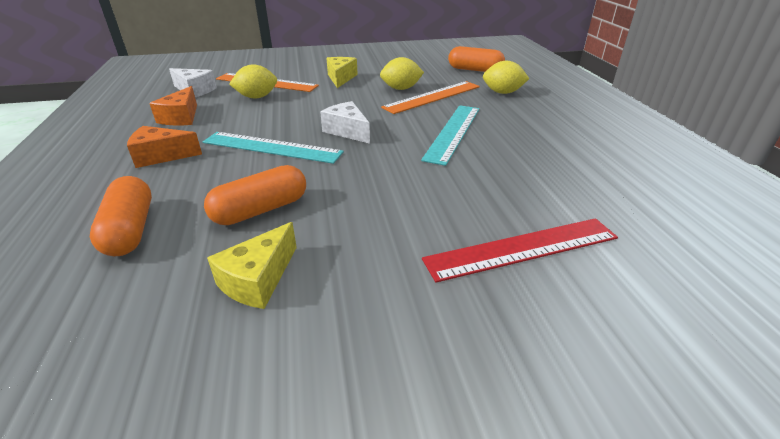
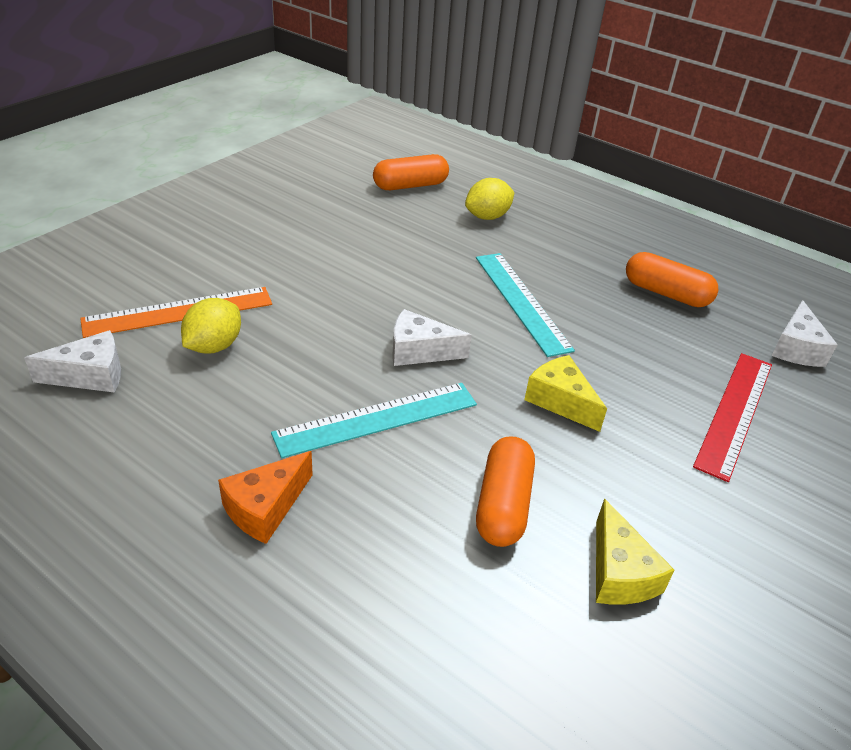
camera: 45 degrees left, 5 degrees up
(130, 230) = (422, 615): orange capsule -> orange capsule (666, 293)
(181, 117) = (169, 434): orange cheese -> none
(341, 78) = (273, 262): yellow cheese -> yellow cheese (560, 401)
(401, 89) = (375, 252): yellow lemon -> none
(433, 97) = (429, 253): orange ruler -> none
(669, 240) = (796, 348): none -> white cheese

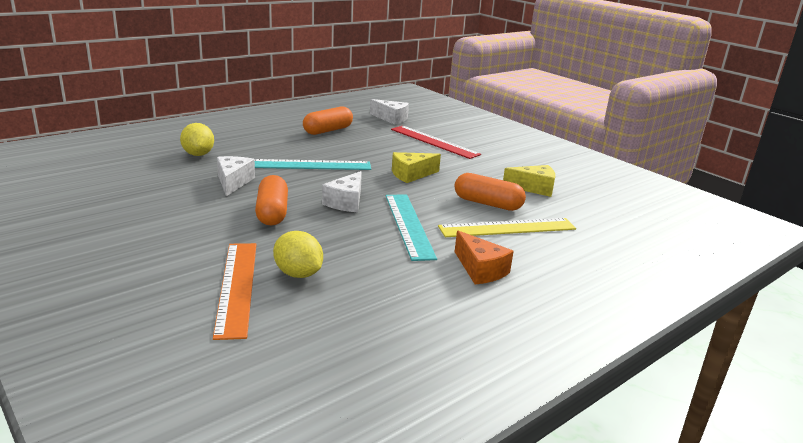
camera: 75 degrees left, 15 degrees down
(90, 375) = (308, 335): white cheese -> white cheese (233, 182)
(410, 185) = (121, 170): orange capsule -> orange capsule (272, 212)
(420, 536) = (507, 228): none -> yellow ruler

